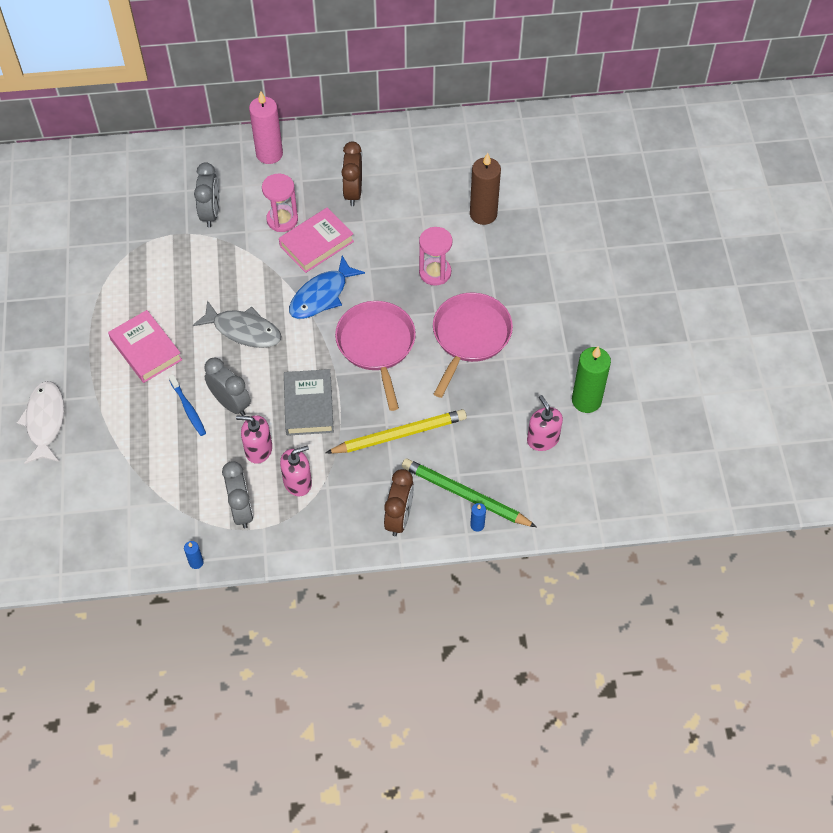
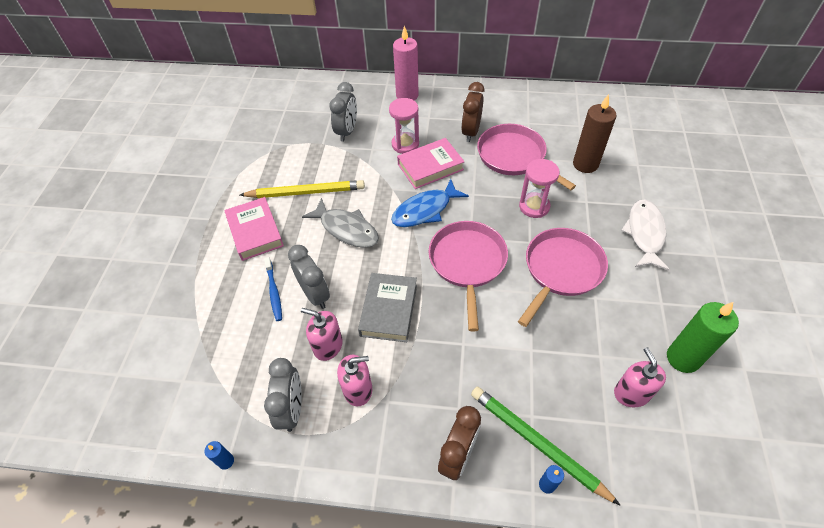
camera: 15 degrees right, 5 degrees down
(45, 421) = (142, 280): white fish -> white fish (644, 234)
(399, 434) = (475, 357): yellow pencil -> yellow pencil (306, 192)
(405, 217) = (513, 157): none -> pink pan

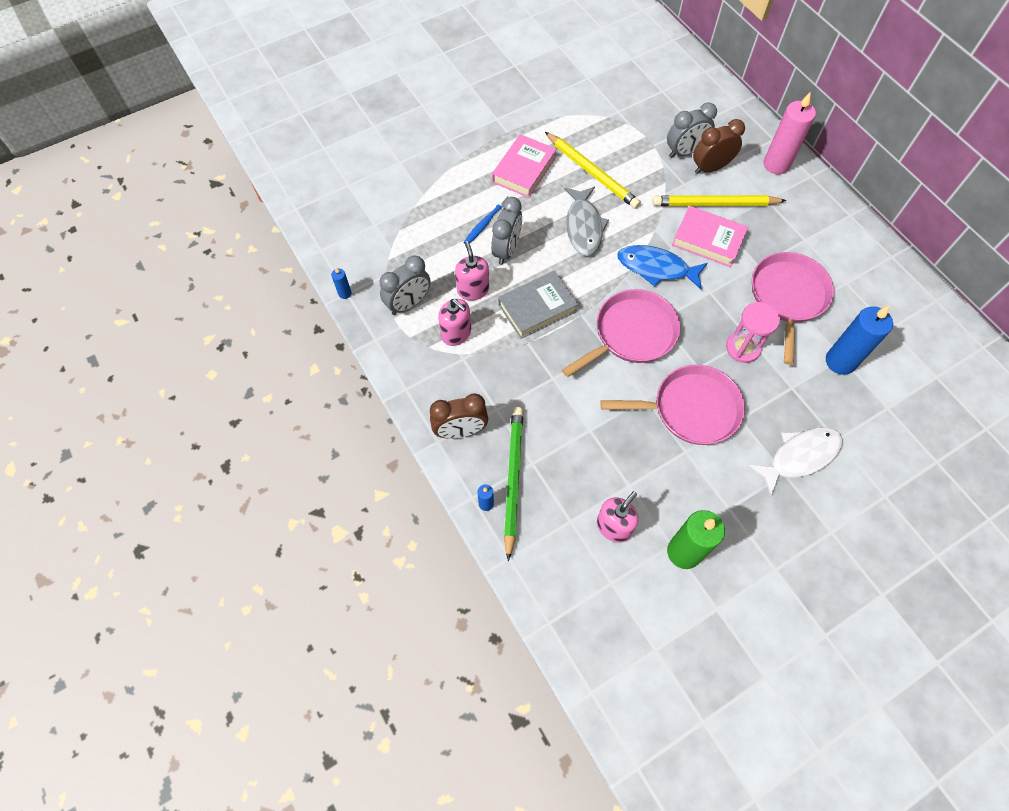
camera: 50 degrees right, 10 degrees up
(405, 144) = (715, 204): pink hourglass -> yellow pencil
(471, 132) = (783, 243): brown clock -> brown clock (710, 168)
(585, 164) = (840, 361): brown candle -> blue candle

